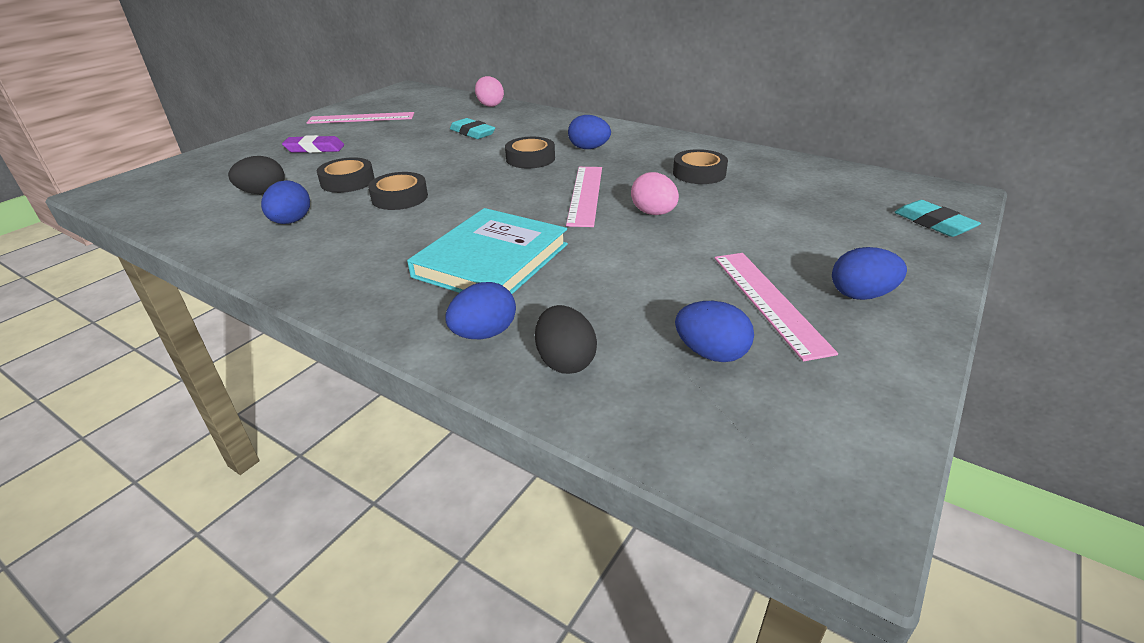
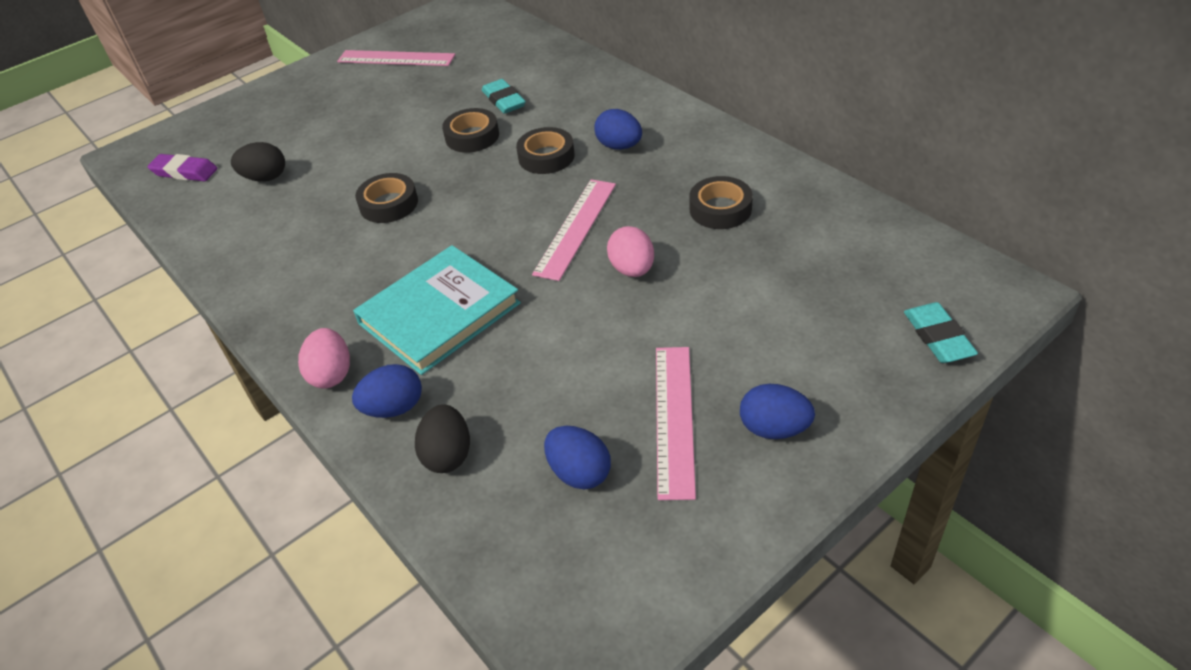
camera: 20 degrees right, 10 degrees up
(291, 221) = (279, 226): blue egg -> none
(314, 149) = (332, 109): purple eraser -> purple eraser (185, 172)
(347, 181) = (348, 170): black tape -> black tape (472, 136)
(490, 105) = (545, 47): pink egg -> pink egg (331, 374)

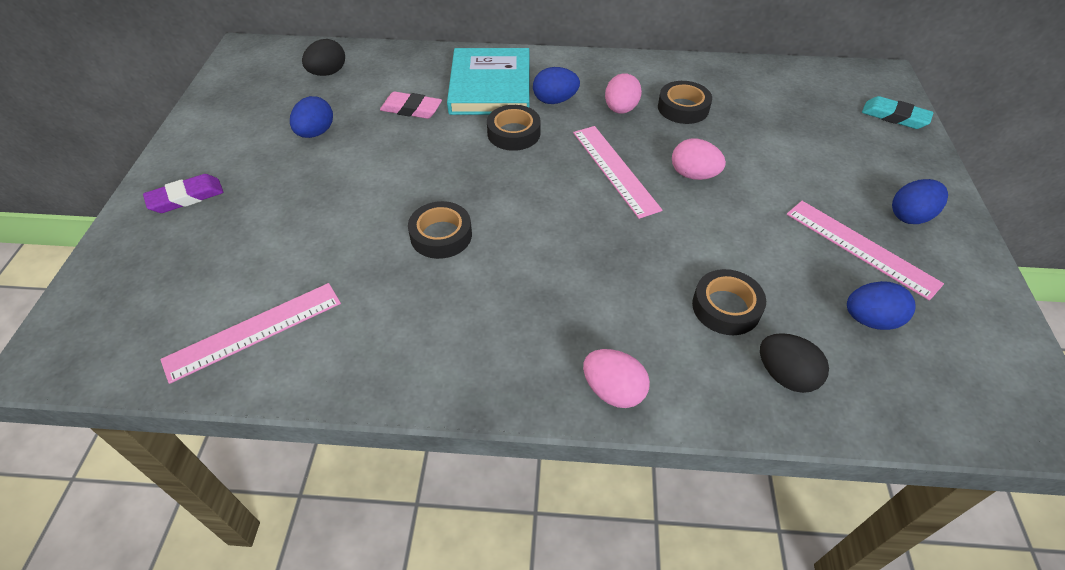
camera: 50 degrees left, 5 degrees up
(185, 172) = (163, 331): purple eraser -> purple eraser (186, 197)
(265, 178) = (276, 283): black egg -> black egg (328, 73)
(394, 408) = (699, 376): blue egg -> blue egg (316, 133)
(396, 58) = (249, 120): pink ruler -> pink ruler (254, 331)
(439, 313) = (618, 287): turquoise book -> turquoise book (490, 86)
(472, 136) = (428, 148): black tape -> black tape (726, 307)
(504, 100) = (411, 109): turquoise eraser -> pink eraser
(662, 181) = (620, 109): none -> pink egg

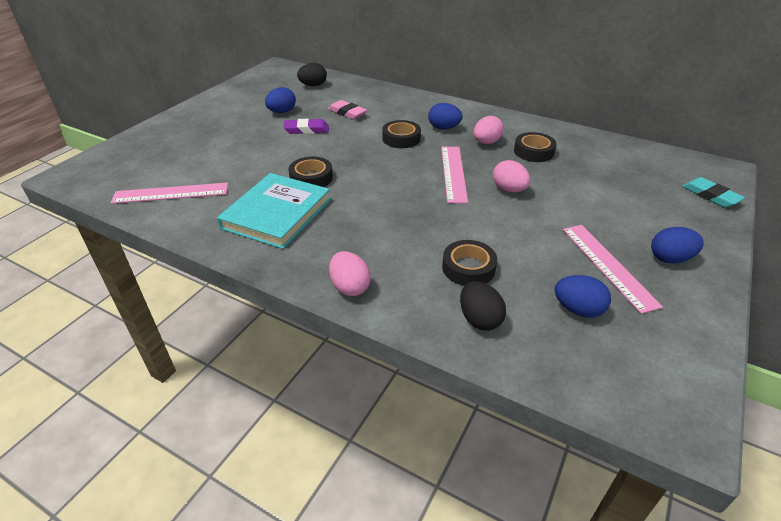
camera: 25 degrees right, 10 degrees down
(186, 197) = (189, 125): purple eraser -> purple eraser (306, 130)
(490, 86) = (406, 112): turquoise book -> turquoise book (276, 213)

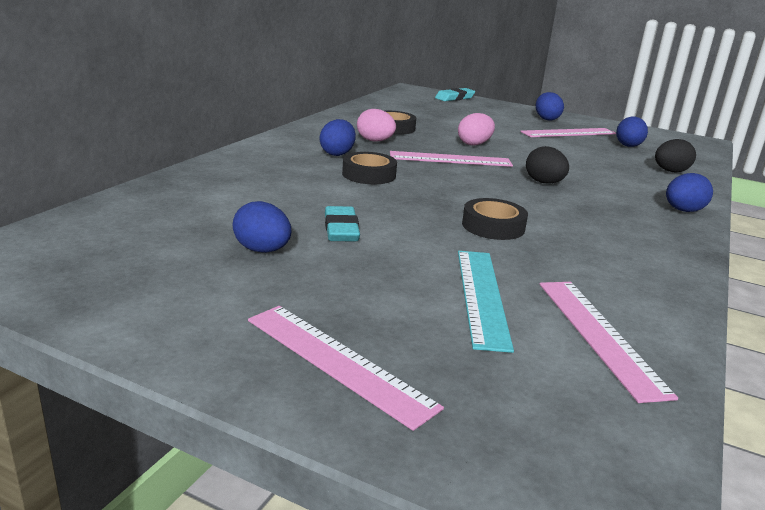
camera: 95 degrees left, 15 degrees down
(181, 129) = (338, 361): none -> pink ruler
(221, 164) = (481, 296): none -> turquoise ruler
(276, 213) = (592, 246): turquoise book -> none
(306, 130) = (341, 229): purple eraser -> turquoise eraser
(313, 85) = (137, 224): black egg -> black egg (544, 183)
(347, 113) = (278, 200): pink eraser -> none
(350, 287) = (683, 211): pink egg -> blue egg
(468, 268) = (610, 169): black tape -> none

